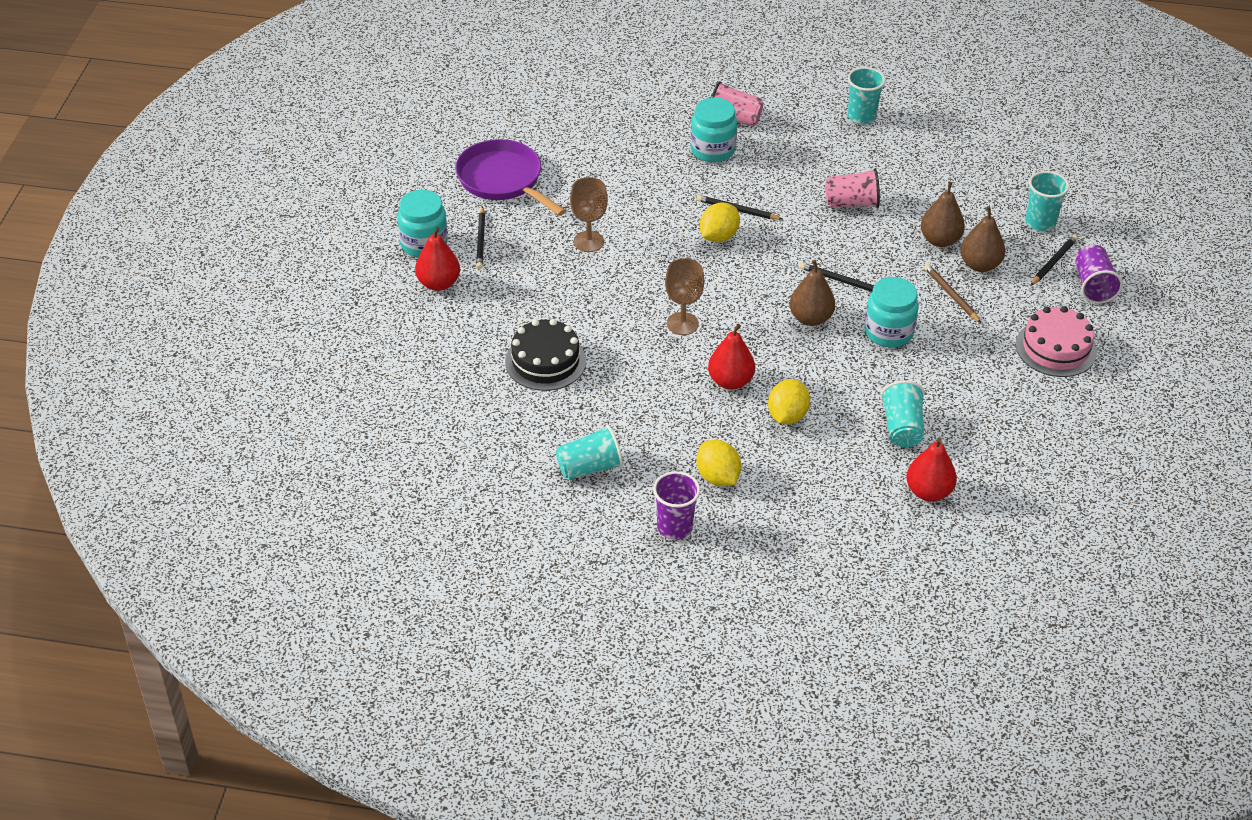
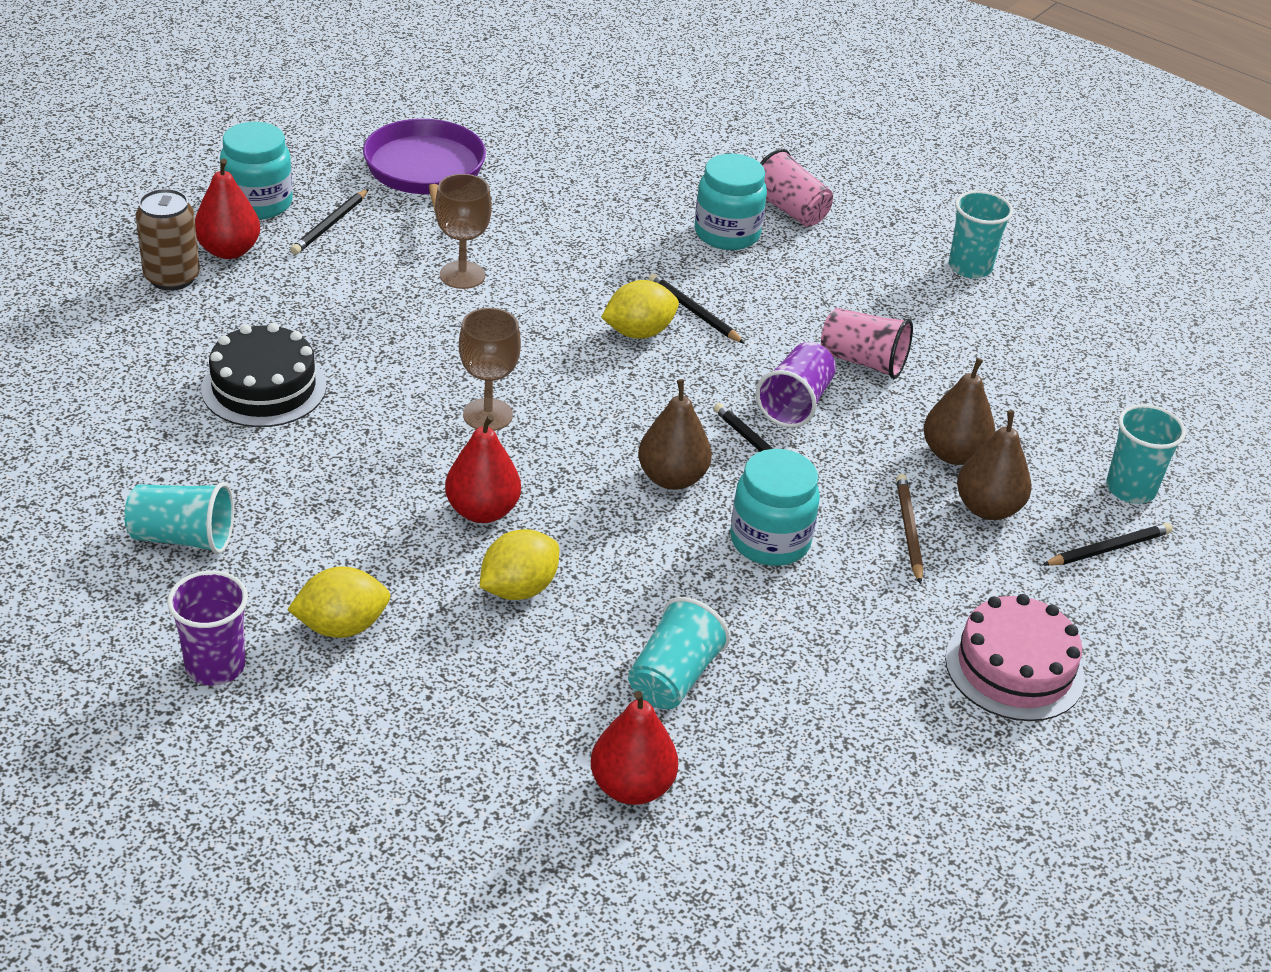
camera: 25 degrees right, 5 degrees down
(423, 315) = (172, 277): none -> brown can
(717, 477) = (341, 626): yellow lemon -> yellow lemon turned 75 degrees clockwise
(1093, 286) = (1147, 605): purple cup -> purple cup (795, 403)

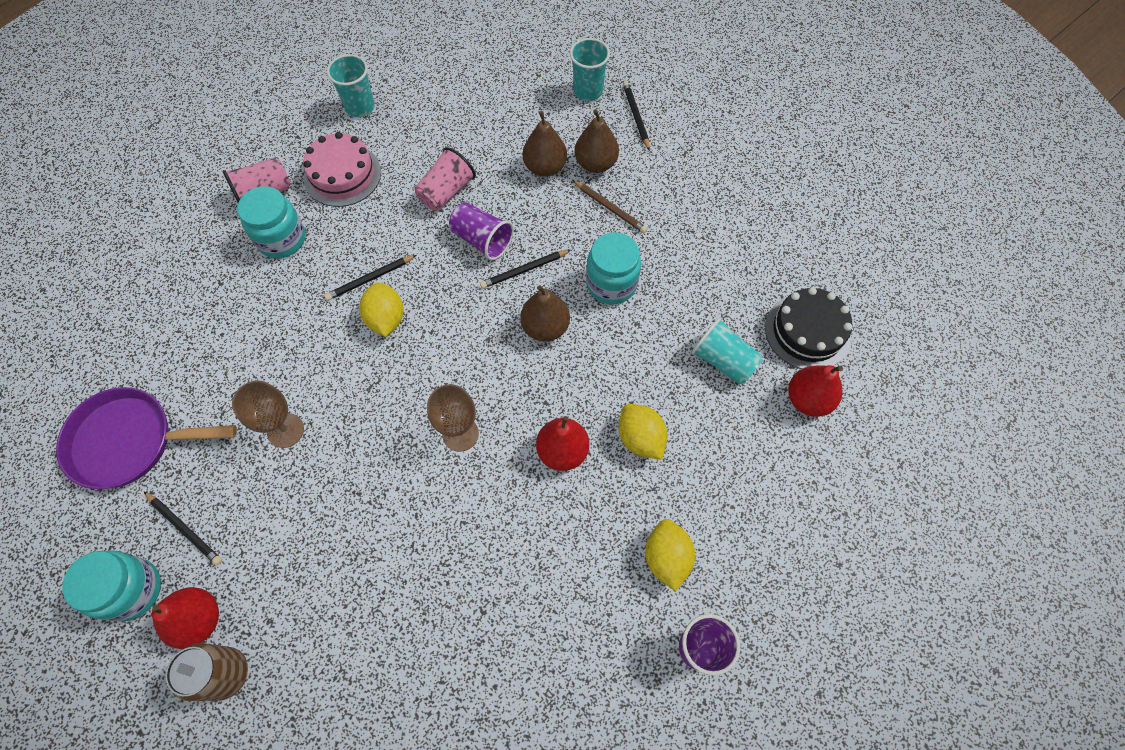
camera: 75 degrees left, 25 degrees up
(183, 538) = (565, 669): turquoise cup -> none
(264, 387) = (397, 598): black cake -> black cake (807, 331)
(909, 530) = (610, 208): brown pencil -> brown pencil turned 150 degrees counterclockwise
(1014, 668) = (725, 187): pink cake -> pink cake (342, 175)

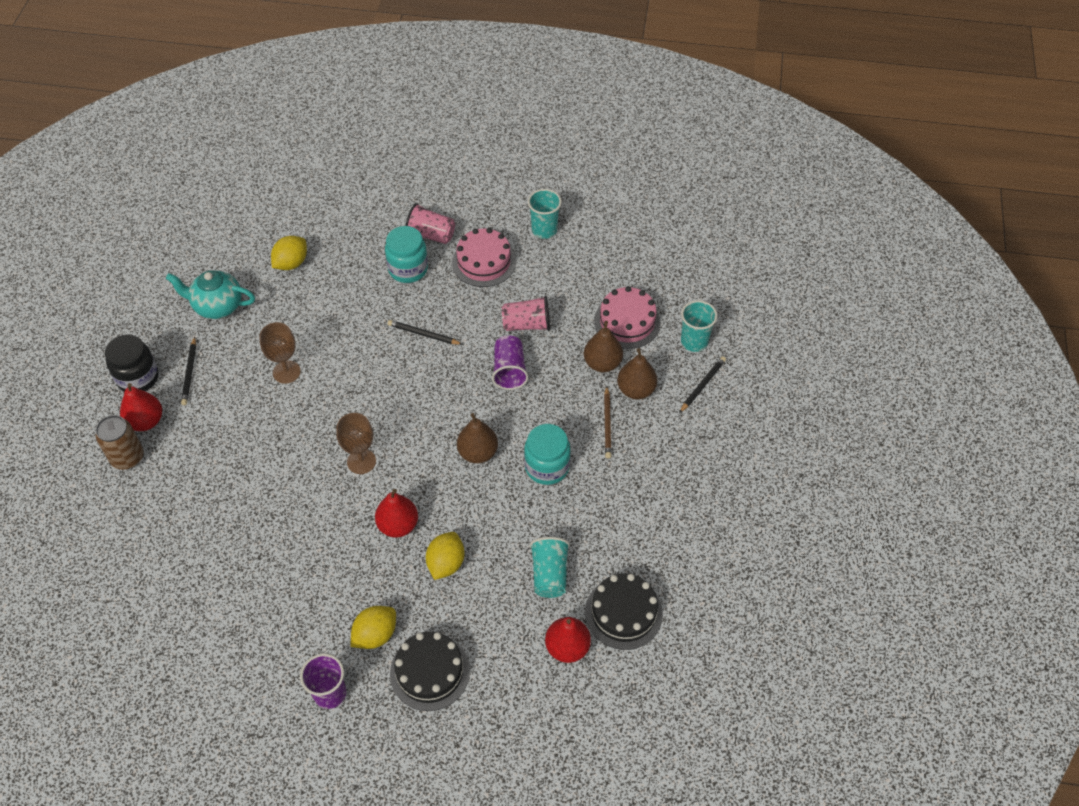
camera: 50 degrees right, 10 degrees down
(130, 441) = (217, 306): purple pan -> turquoise teapot
(132, 590) = (138, 378): turquoise jar -> black jar
(386, 319) = (404, 364): yellow lemon -> yellow lemon (291, 263)
(520, 120) = (627, 321): none -> pink cake
(524, 270) = (509, 410): black pencil -> none
(745, 535) = (430, 672): none -> black cake

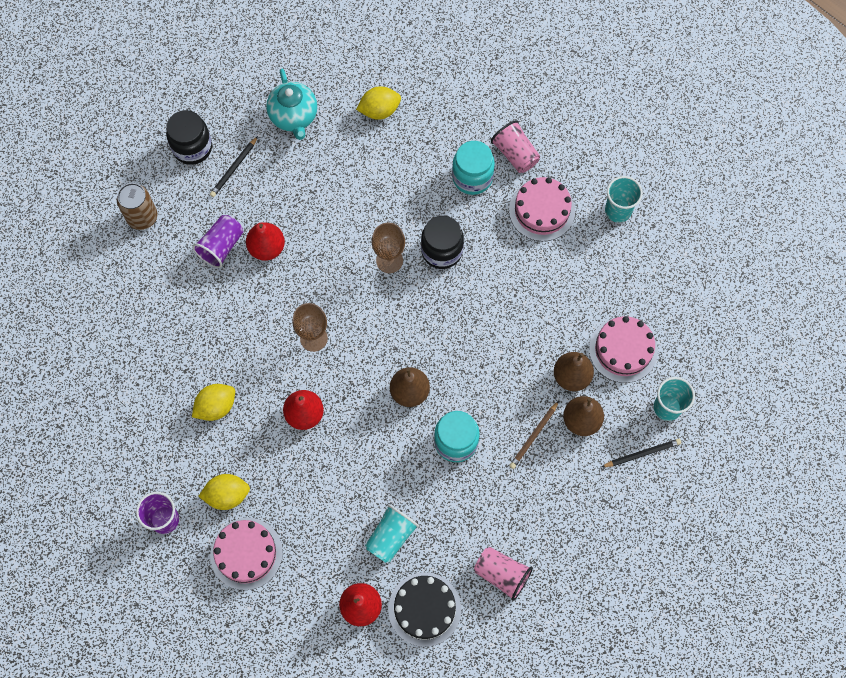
camera: 35 degrees right, 15 degrees up
(146, 421) = (174, 193): red pear -> red pear (267, 248)
(217, 306) = (294, 117): turquoise teapot -> turquoise teapot turned 150 degrees counterclockwise
(286, 372) = (308, 216): brown goblet -> brown goblet (389, 260)
(423, 334) = (442, 251): black pencil -> black jar
(430, 672) = (246, 553): black cake -> pink cake
(446, 563) = (318, 472): yellow lemon -> yellow lemon (216, 406)
(509, 371) = (488, 332): purple cup -> purple cup (221, 246)
(527, 324) = (534, 297): pink cup -> pink cup (502, 574)

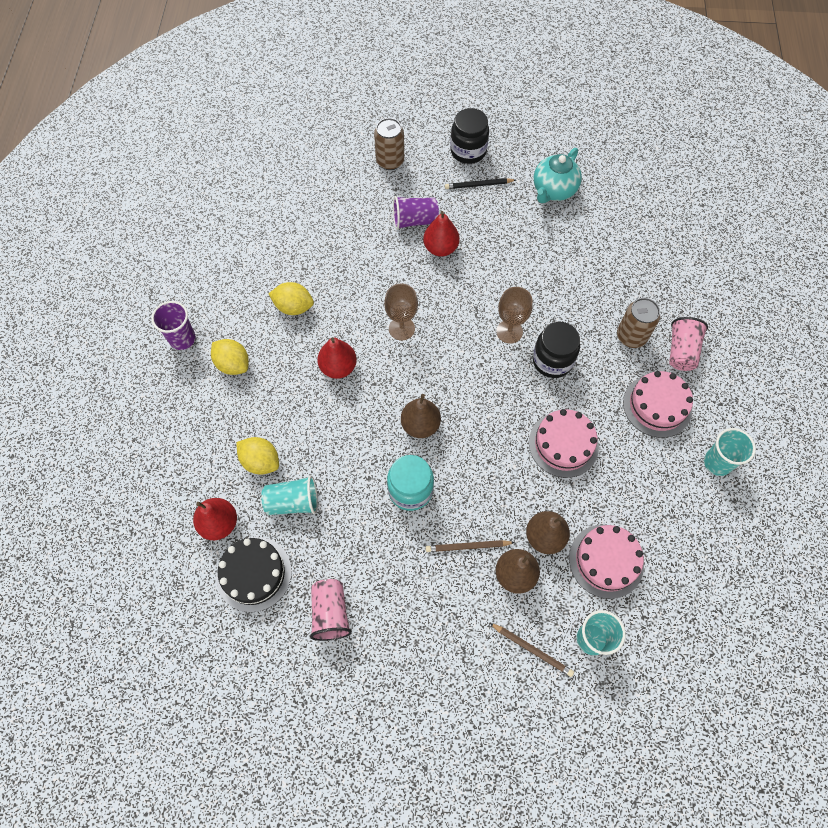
camera: 50 degrees right, 5 degrees down
(246, 553) = (198, 410): pink cake -> pink cake (563, 444)
(379, 110) = (615, 237): yellow lemon -> yellow lemon (261, 461)
(472, 177) = (631, 336): turquoise jar -> brown can
(642, 454) = (532, 649): black pencil -> brown pencil

